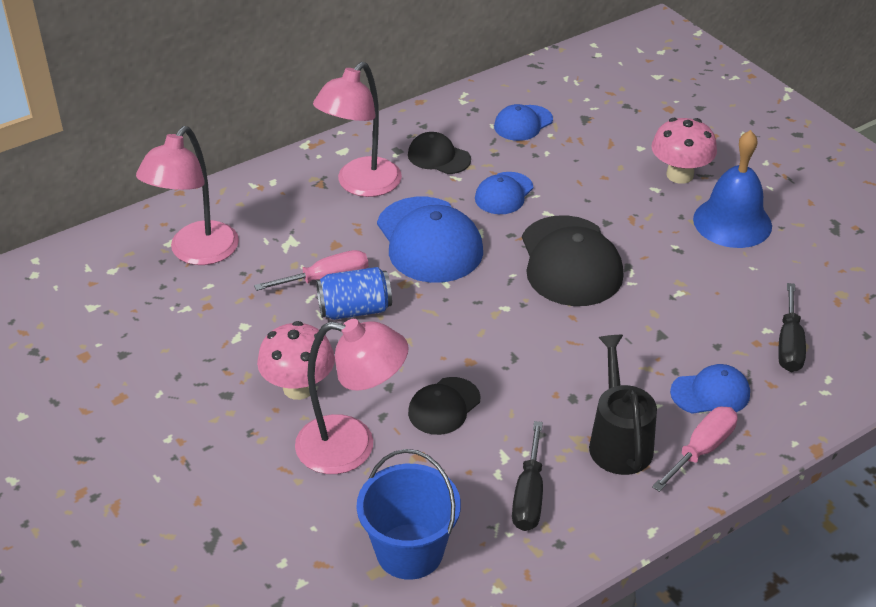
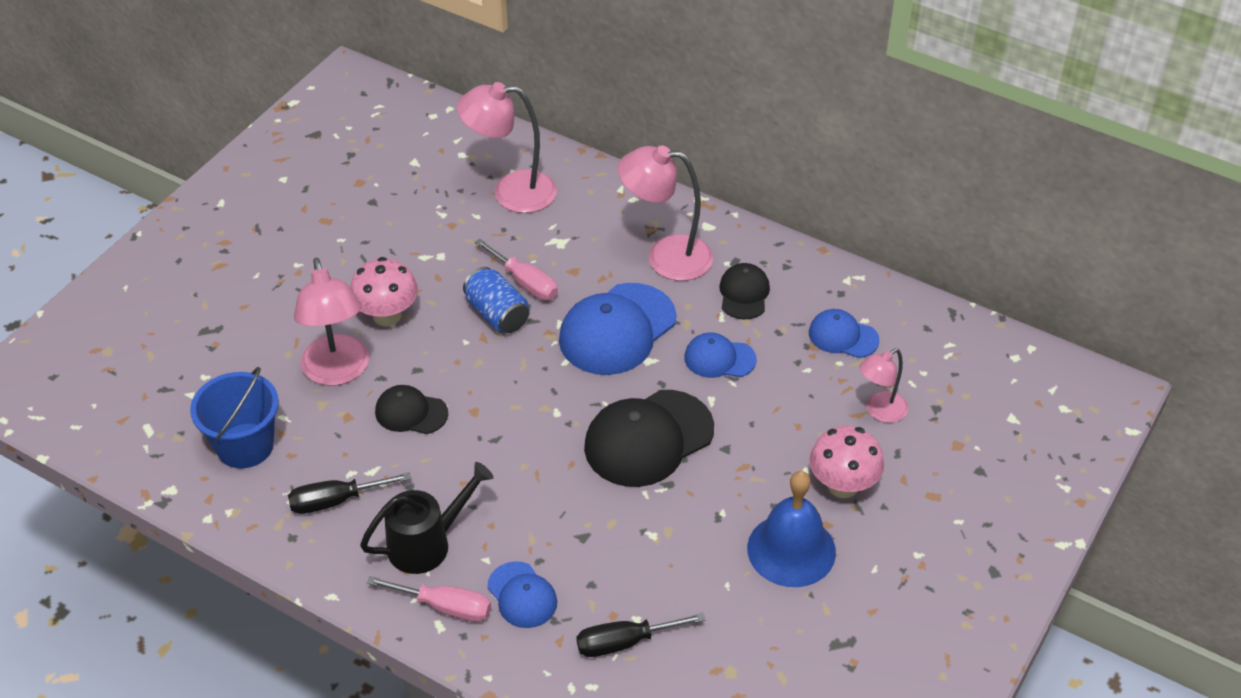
camera: 65 degrees right, 5 degrees up
(614, 132) = (880, 411): none -> pink lamp

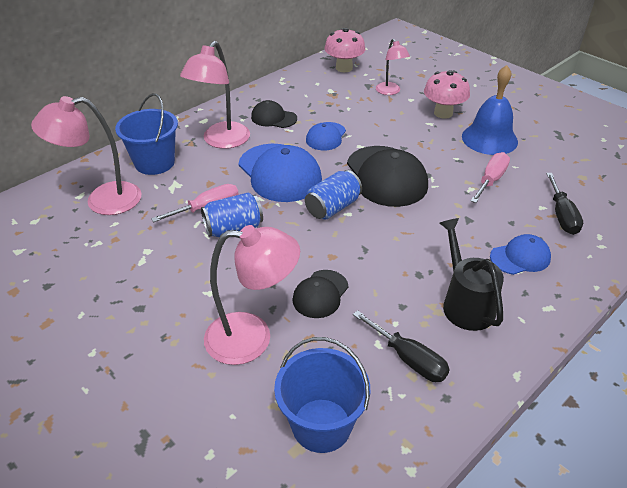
camera: 75 degrees left, 5 degrees down
(335, 501) = (408, 359): black screwdriver -> black screwdriver turned 45 degrees counterclockwise
(387, 315) = (199, 294): pink mushroom -> pink mushroom (344, 68)
(445, 607) = (530, 302): pink screwdriver -> pink screwdriver (491, 180)
(511, 192) = (102, 201): pink lamp -> pink lamp turned 60 degrees clockwise
(563, 395) = (332, 207): none -> blue can
(596, 210) = (154, 163): none -> blue bucket
(843, 336) = (327, 92): blue cap -> none

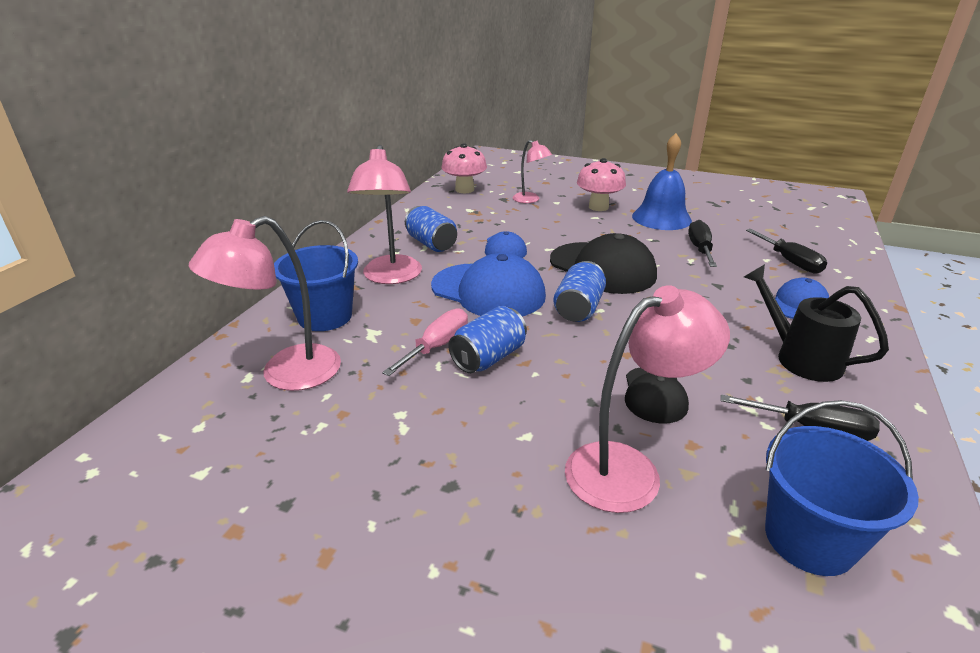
camera: 25 degrees left, 10 degrees down
(273, 118) = (431, 244): black cap -> blue can
(491, 180) = (700, 249): pink screwdriver -> black screwdriver

